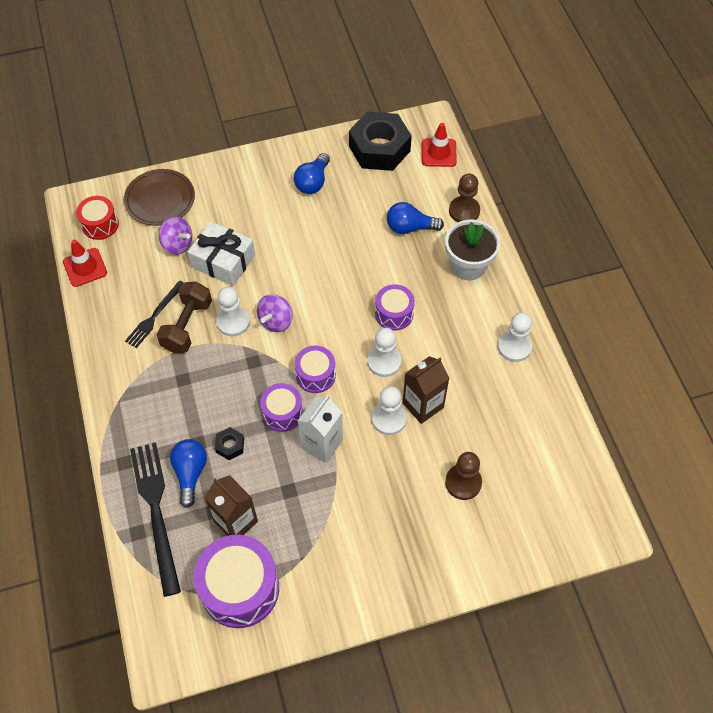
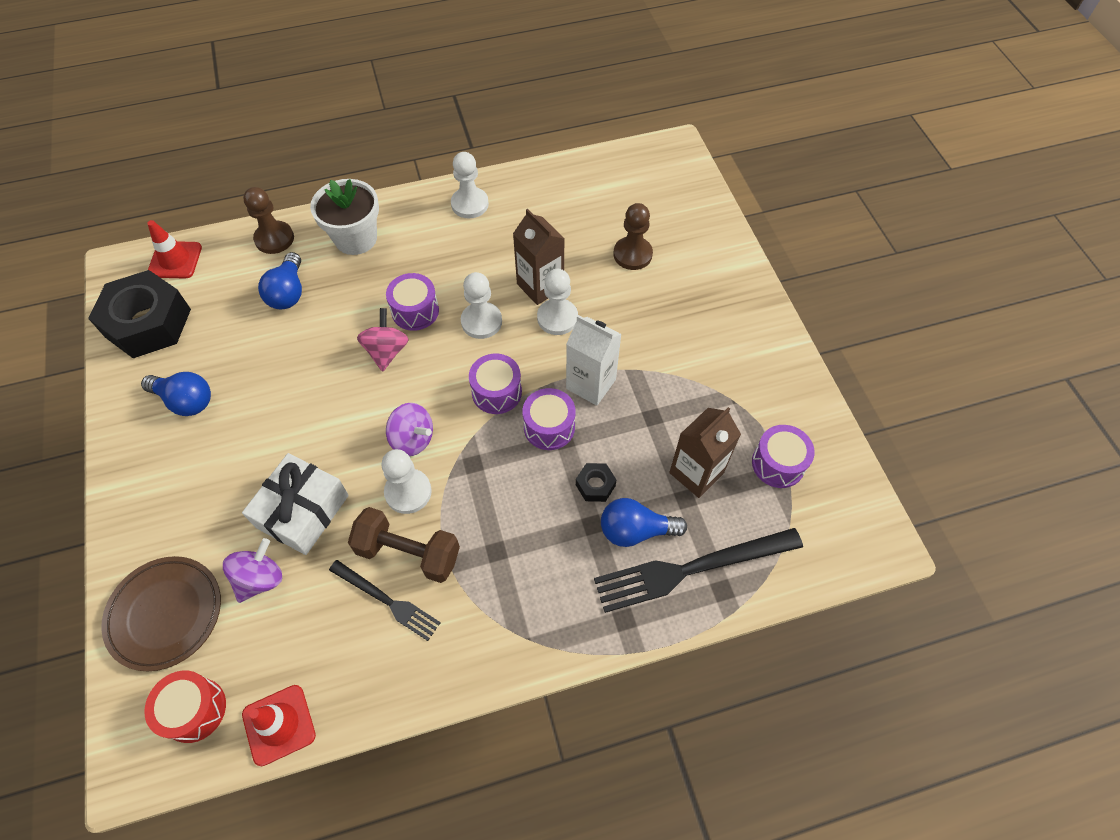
camera: 90 degrees left, 0 degrees up
(240, 588) = (778, 464): purple drum -> purple drum, size x0.57
(354, 298) = (387, 351): none -> pink spinning top

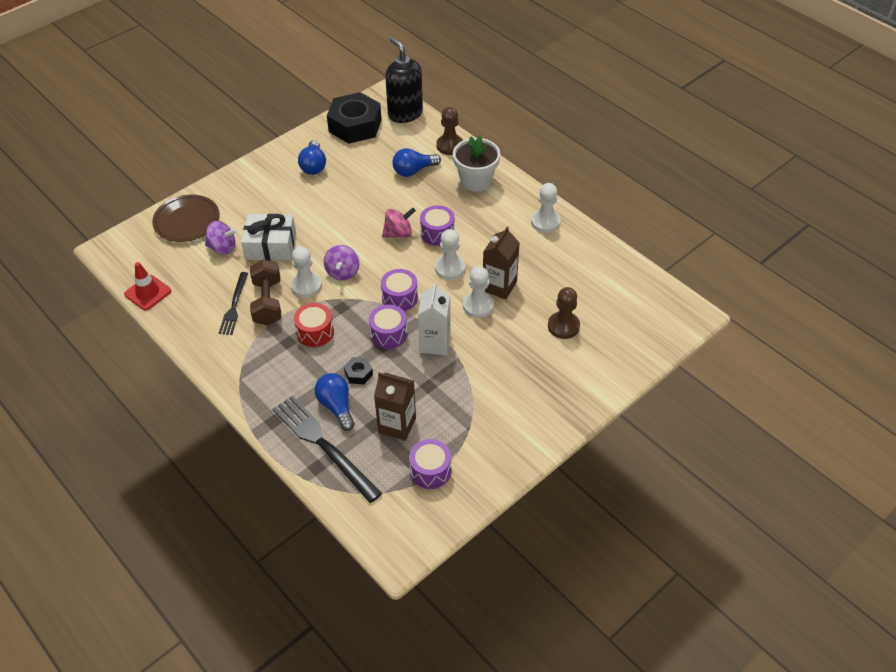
camera: 65 degrees right, 10 degrees down
(175, 260) = (405, 113): red traffic cone -> black soap dispenser
(194, 710) = (142, 257): red drum -> red drum (315, 332)

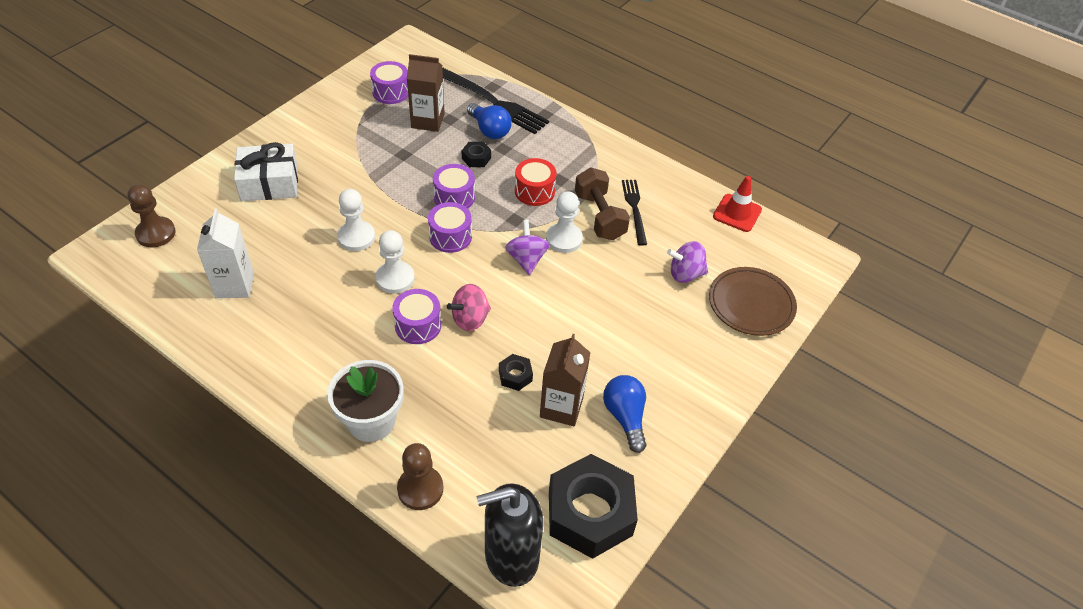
camera: 165 degrees right, 0 degrees up
(271, 246) = (628, 283): white gift -> white gift (269, 183)
(376, 195) = (515, 376): none -> black nut
(405, 113) = (511, 557): black soap dispenser -> black soap dispenser turned 120 degrees clockwise
(413, 171) = (470, 428): blue light bulb -> none
(435, 343) = (402, 193): white carton -> white carton (234, 285)
(499, 286) = (331, 262): brown carton -> brown carton (561, 407)
(545, 222) = (266, 360): white pawn -> none
(563, 326) = (255, 224): brown pawn -> brown pawn (156, 233)

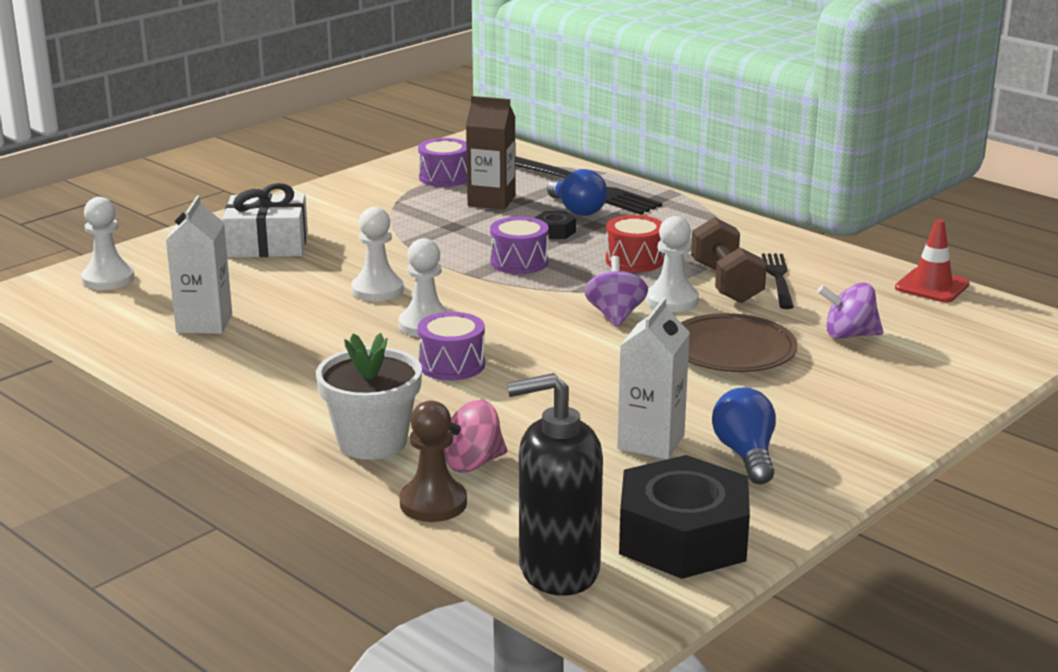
camera: 10 degrees right, 25 degrees down
(156, 233) = (108, 279): brown pawn -> white pawn
(450, 237) = (509, 294): purple drum -> none
(470, 319) = (527, 362): pink spinning top -> pink spinning top (472, 463)
(515, 376) = (586, 412): black nut -> none
(561, 407) = (651, 442): brown carton -> white carton
(751, 304) = (947, 364): brown plate -> brown plate (731, 350)

